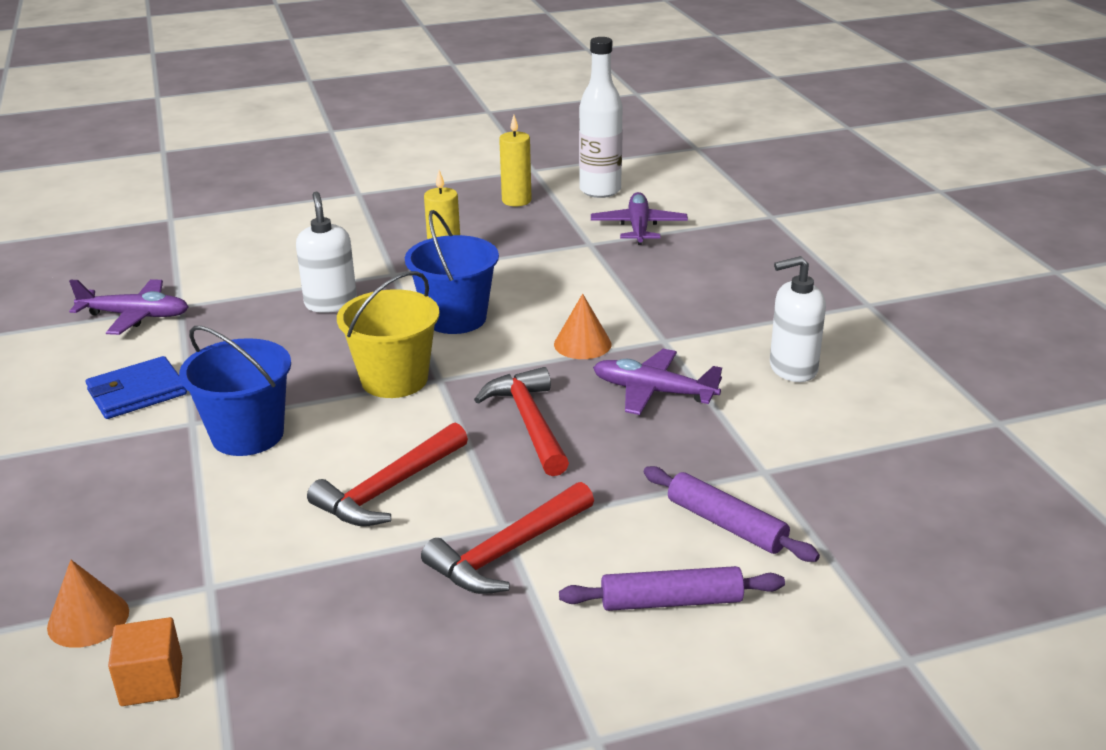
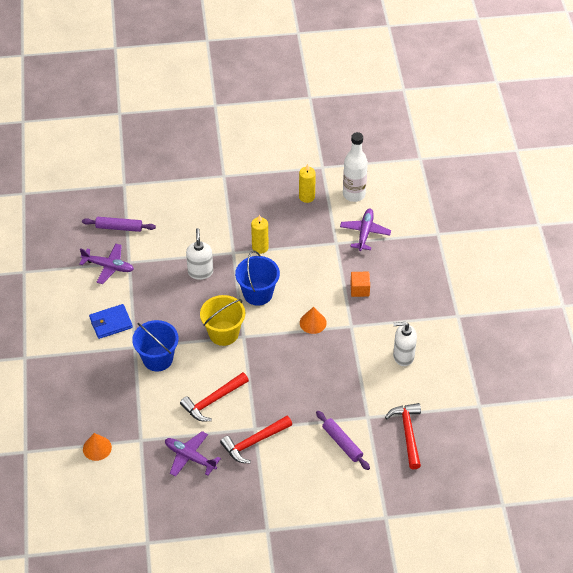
camera: 10 degrees right, 20 degrees up
(152, 682) = (120, 480): orange cube -> orange cube (359, 289)
(529, 422) = (277, 371): red hammer -> red hammer (407, 433)
(653, 391) = (336, 361): purple plane -> purple plane (190, 457)
(671, 601) = (309, 477): purple rolling pin -> purple rolling pin (119, 227)

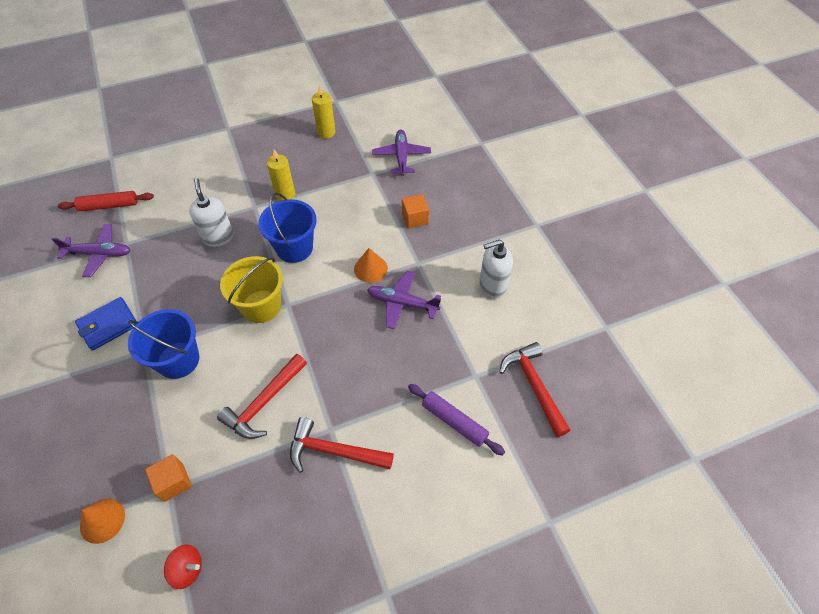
camera: 15 degrees left, 5 degrees up
(119, 227) = (109, 206): purple rolling pin -> red rolling pin
(144, 436) = (173, 482): none -> orange cube
(147, 487) = (188, 569): none -> red spinning top
(190, 457) = (246, 498): purple plane -> purple plane (402, 303)
(254, 442) = (334, 451): red hammer -> red hammer turned 60 degrees clockwise
(354, 194) = (377, 121): white bottle -> none

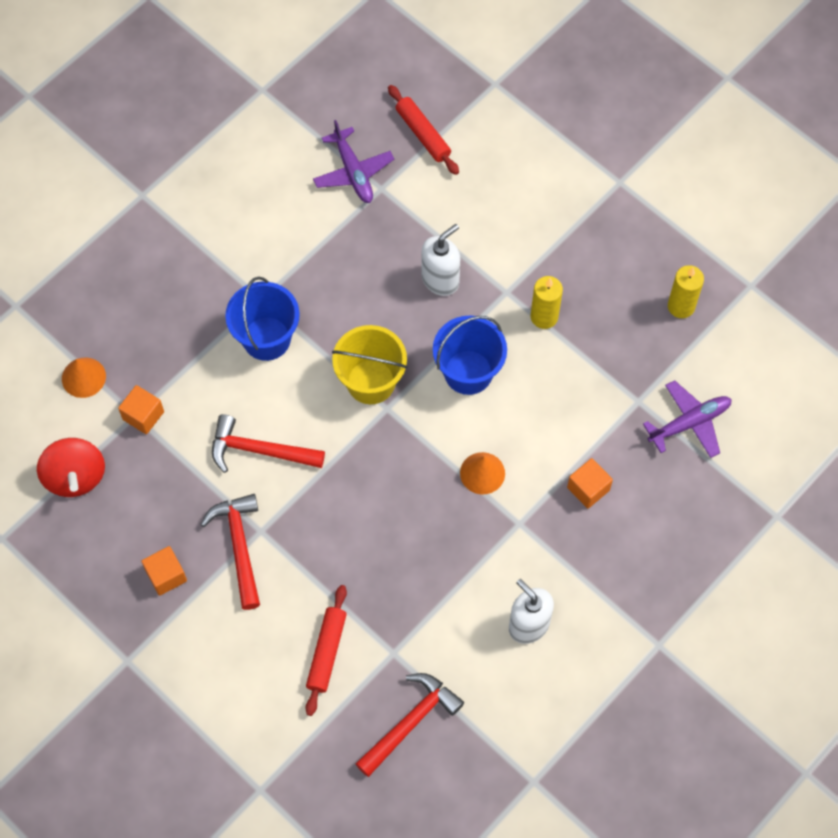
camera: 65 degrees right, 10 degrees up
(108, 325) = (272, 244): blue wallet -> none
(188, 569) = (75, 476): red spinning top -> red spinning top, size x1.68
(326, 523) = (166, 575): none -> orange cube
(402, 303) = (451, 531): purple plane -> none
(454, 421) = (326, 652): purple rolling pin -> red rolling pin

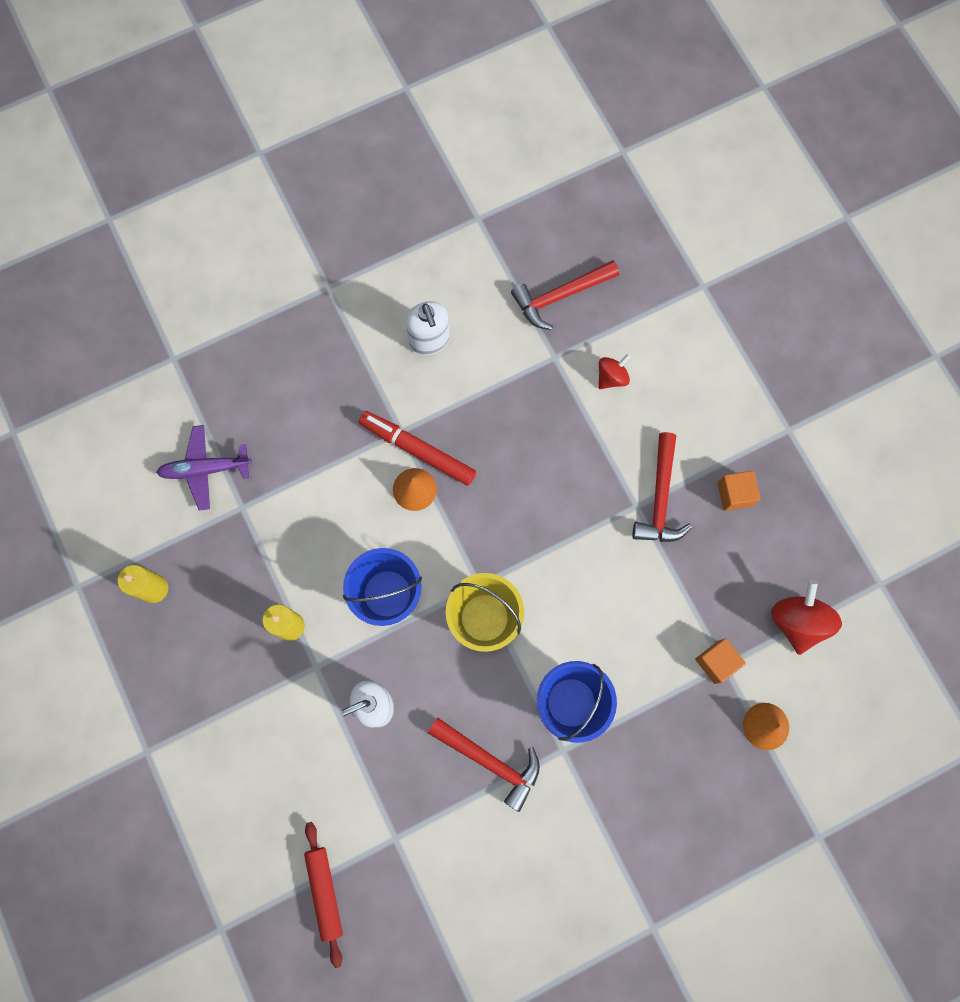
camera: 160 degrees left, 10 degrees up
(259, 450) = (614, 585): red hammer -> red hammer (490, 761)
(326, 652) = (611, 377): red rolling pin -> red spinning top
(353, 172) = (417, 870): purple plane -> none
(494, 510) = (417, 450): none -> red marker
(588, 489) = (325, 440): orange cube -> none

